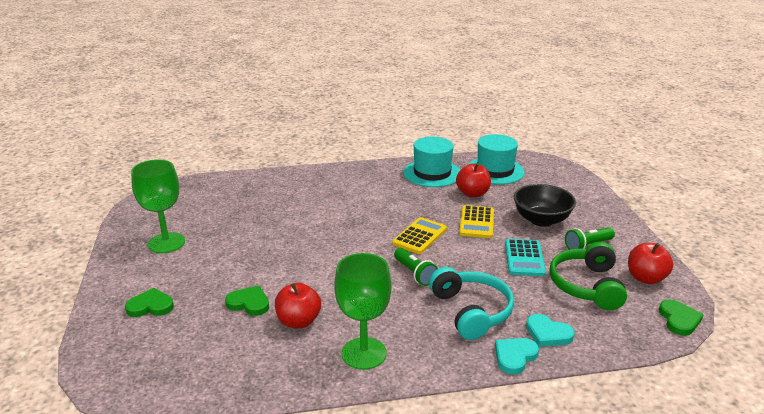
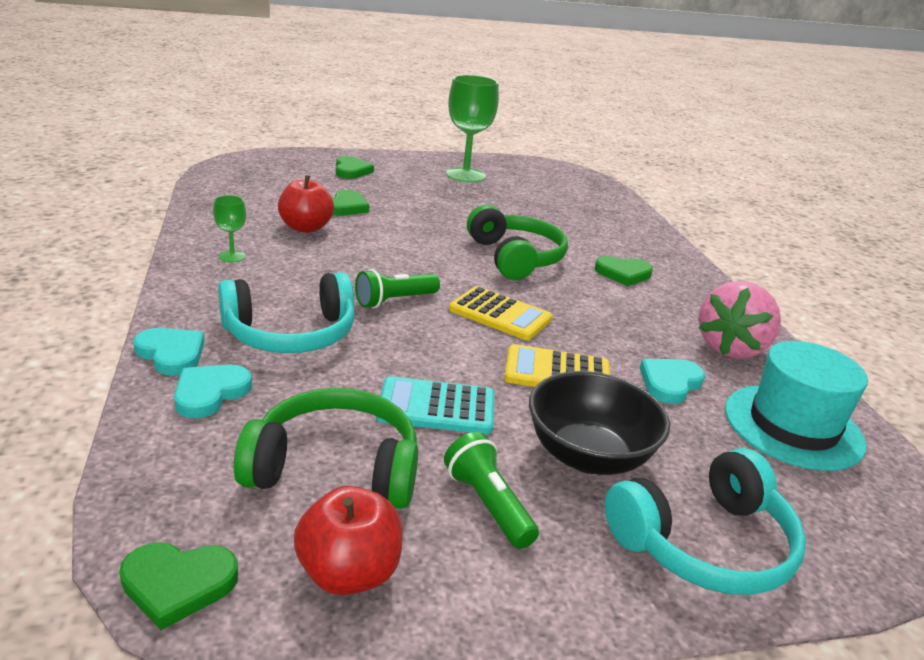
camera: 85 degrees right, 0 degrees up
(337, 227) = (515, 257): none -> green headphones
(352, 192) = (623, 273): none -> green heart
(364, 353) = (232, 256): green goblet -> green goblet, size x0.47
(432, 173) = (731, 348): turquoise hat -> pink strawberry
(472, 193) = (670, 383): red apple -> turquoise heart
(581, 201) = (704, 543): none -> turquoise headphones

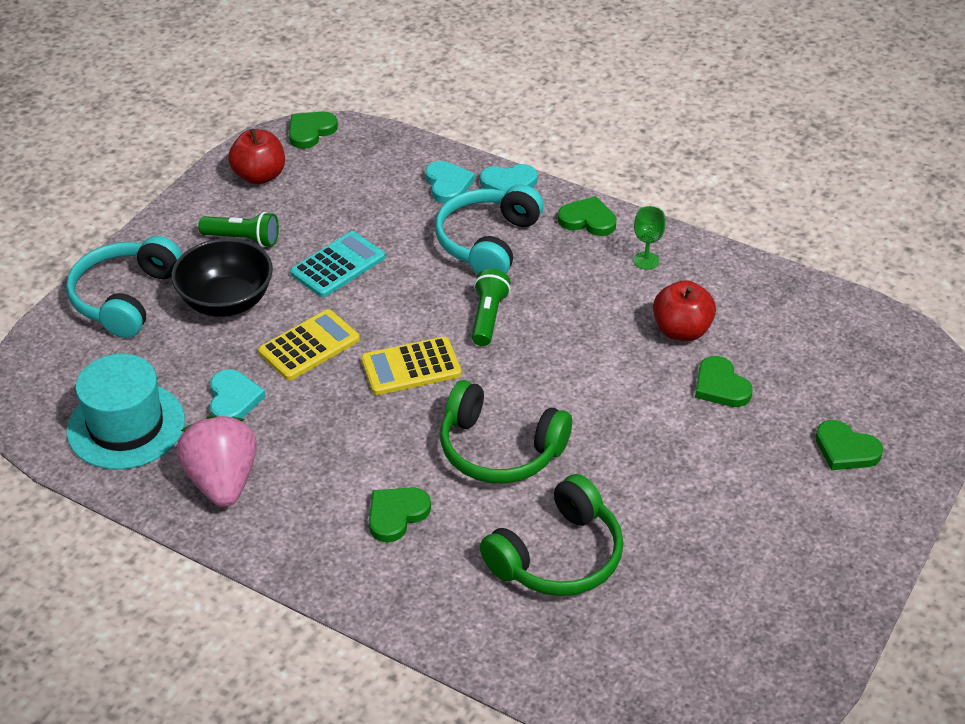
camera: 135 degrees right, 15 degrees up
(197, 294) = (588, 220): none -> green heart
(335, 468) = (330, 202): green headphones -> green headphones (558, 556)
(465, 175) = (771, 567): green goblet -> none

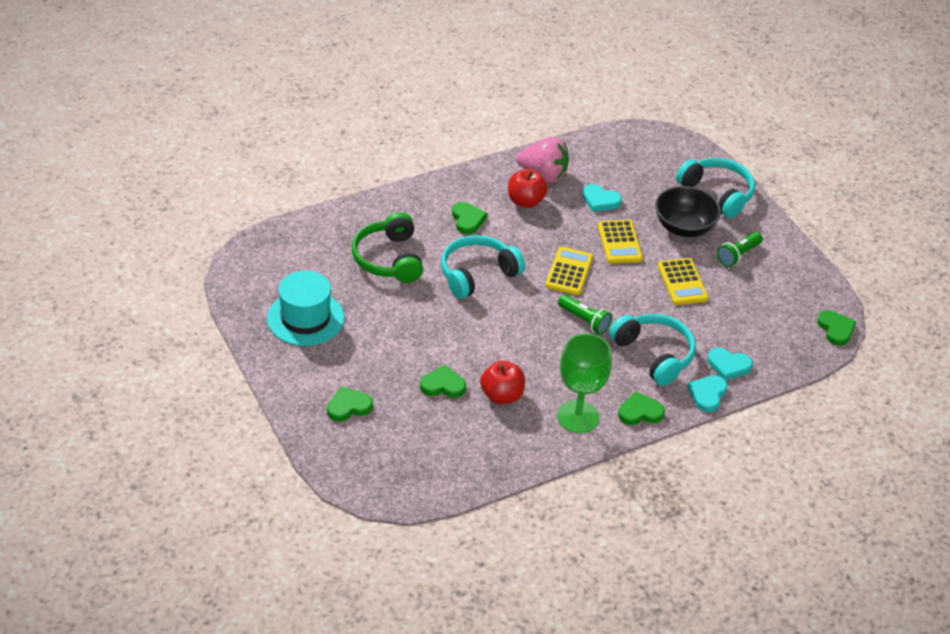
camera: 120 degrees right, 0 degrees up
(126, 426) = (611, 160): turquoise hat -> turquoise hat (305, 318)
(259, 176) = (800, 287): red apple -> red apple (525, 201)
(338, 265) = (682, 282): turquoise calculator -> yellow calculator
(499, 449) = (477, 274): green headphones -> turquoise headphones
(588, 220) = (640, 412): green heart -> green heart turned 150 degrees counterclockwise
(646, 260) = (577, 417): green goblet -> green goblet, size x2.13

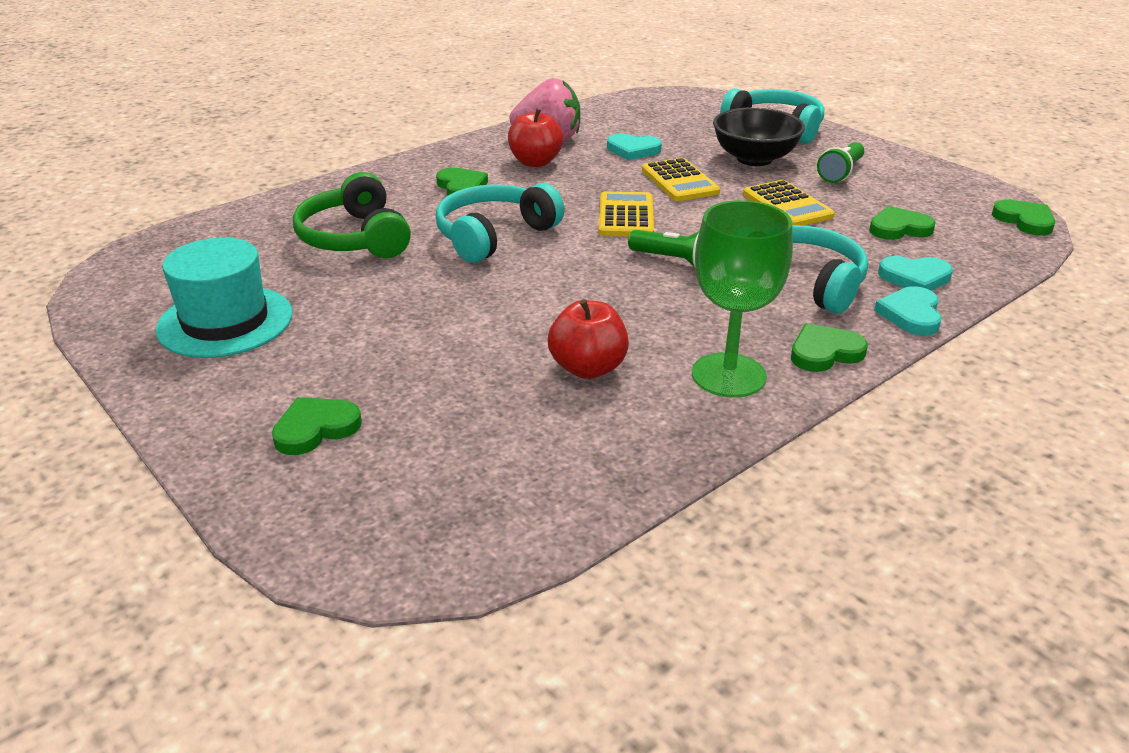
camera: 10 degrees left, 10 degrees down
(443, 385) = (481, 370): green heart -> green heart (899, 228)

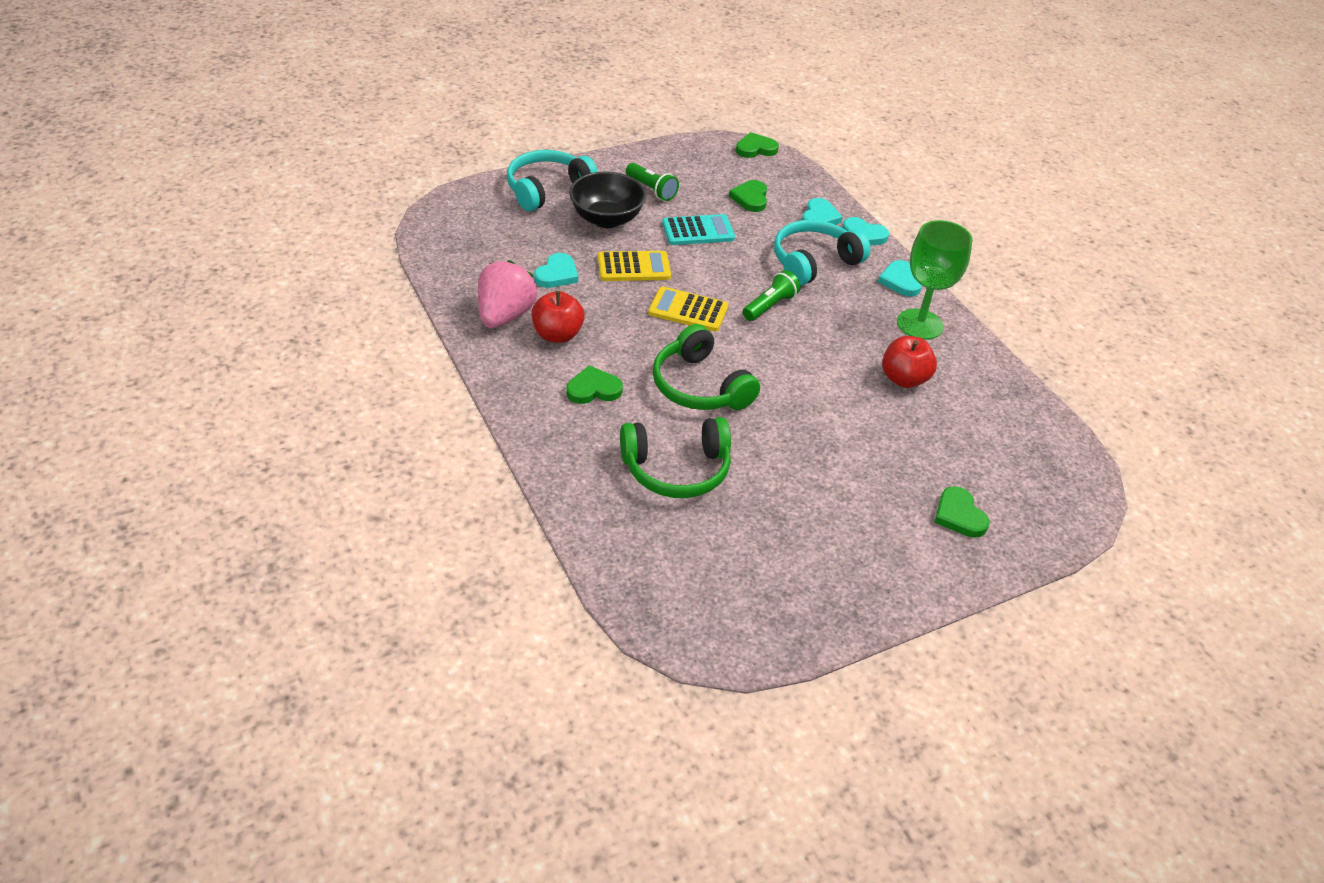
camera: 80 degrees left, 10 degrees up
(225, 321) = (807, 560): turquoise hat -> none
(494, 236) = (700, 386): turquoise headphones -> green headphones
(787, 205) = (698, 231): yellow calculator -> turquoise calculator
(824, 352) = (900, 281): green heart -> turquoise heart

